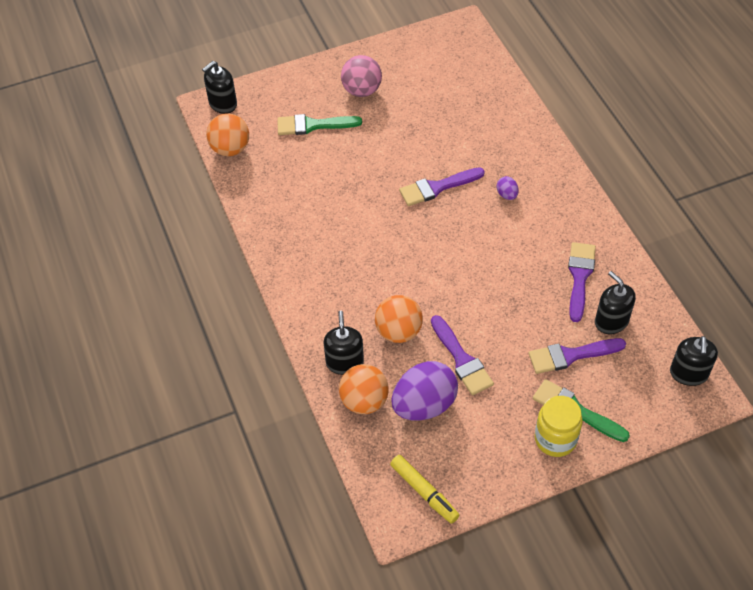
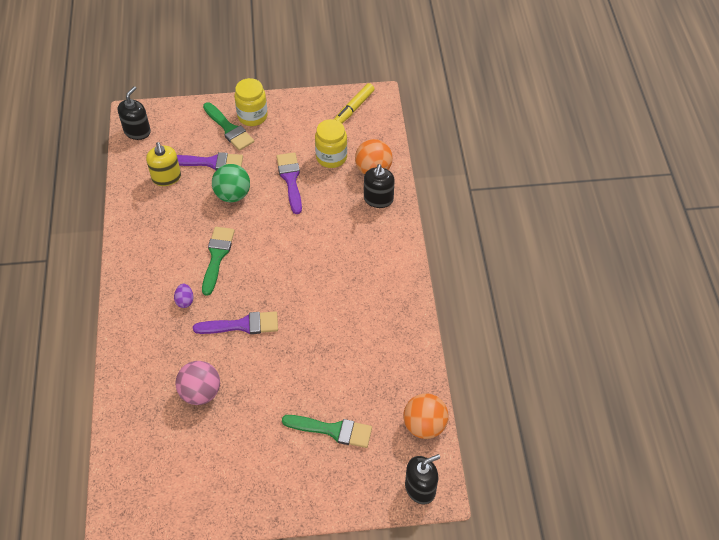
camera: 165 degrees left, 0 degrees up
(362, 90) = (266, 461): pink ball -> pink ball (200, 392)
(398, 331) = (329, 211): orange ball -> none
(424, 405) = (331, 157): purple egg -> yellow jar
(424, 492) = (353, 108): yellow marker -> yellow marker turned 120 degrees counterclockwise
(499, 246) = (217, 256): none -> green brush
(520, 321) = (233, 195): none -> green ball
(580, 277) = (168, 215): purple brush -> none
(611, 321) = (166, 177): black soap dispenser -> yellow soap dispenser

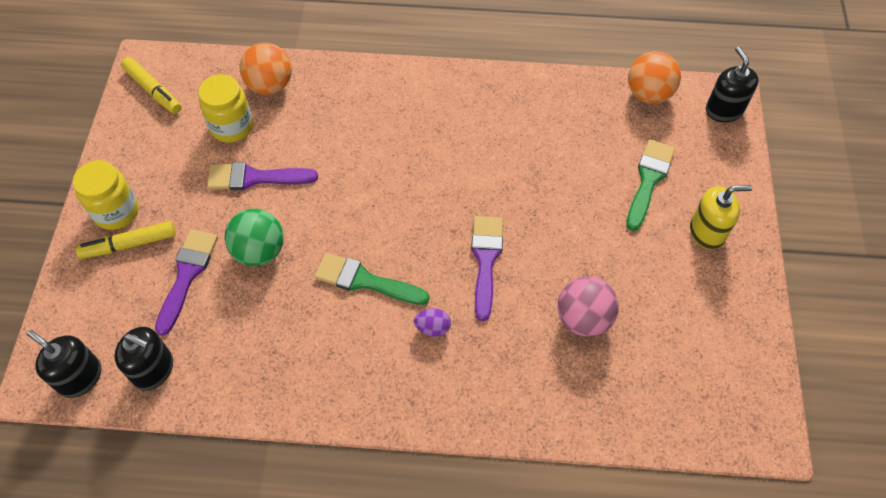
camera: 80 degrees left, 5 degrees up
(166, 177) = (195, 338): yellow soap dispenser -> yellow soap dispenser (707, 232)
(229, 129) = (129, 244): green brush -> yellow marker
(378, 199) = (320, 87): black soap dispenser -> black soap dispenser (153, 369)

